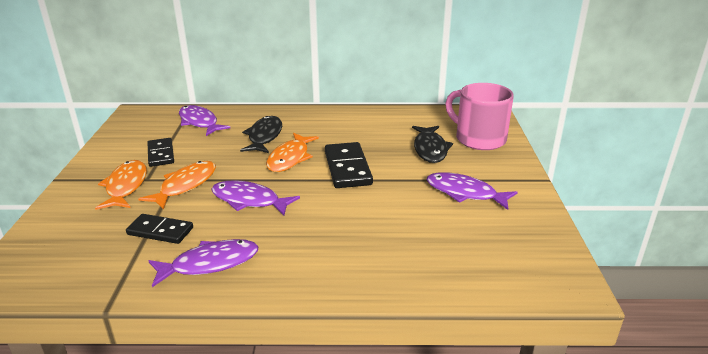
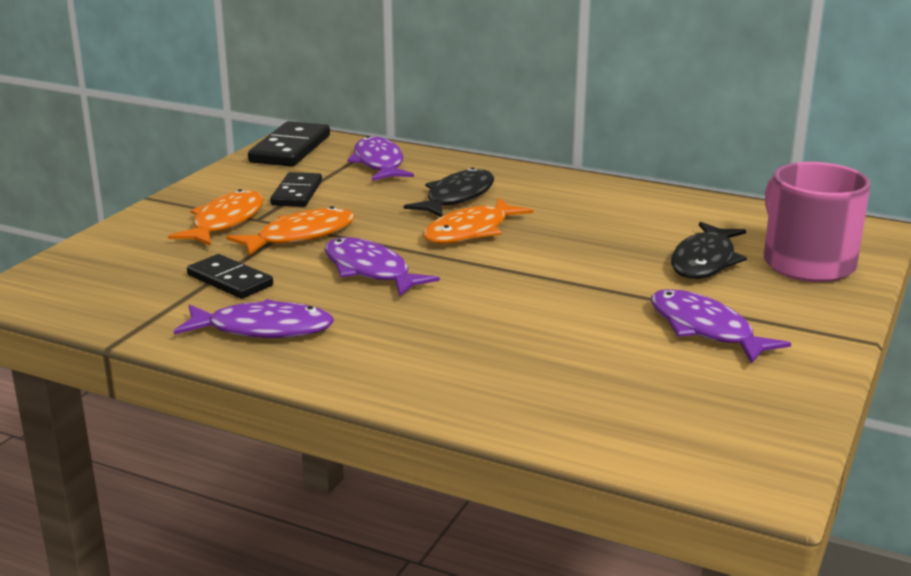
camera: 25 degrees right, 5 degrees down
(347, 168) = (547, 260): black domino -> black domino (290, 149)

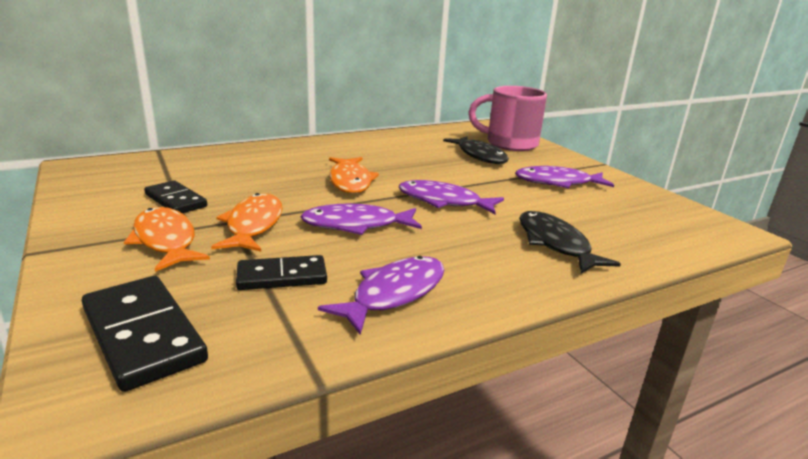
camera: 55 degrees left, 0 degrees up
(290, 149) = (91, 175): black domino -> black domino (143, 334)
(379, 163) = (190, 164): purple fish -> purple fish (443, 201)
(457, 197) = (293, 167): black fish -> black fish (555, 244)

